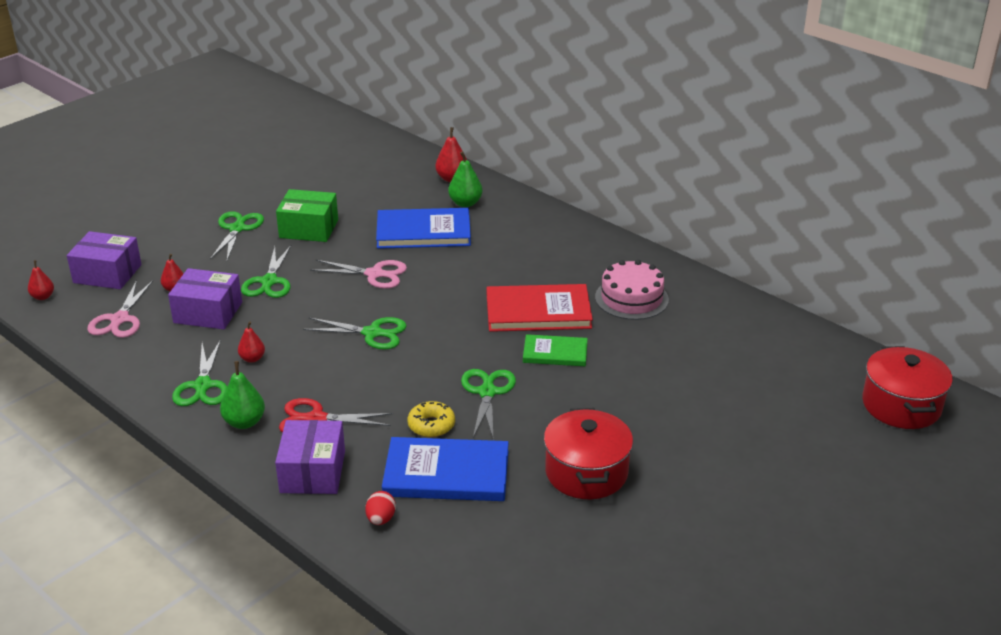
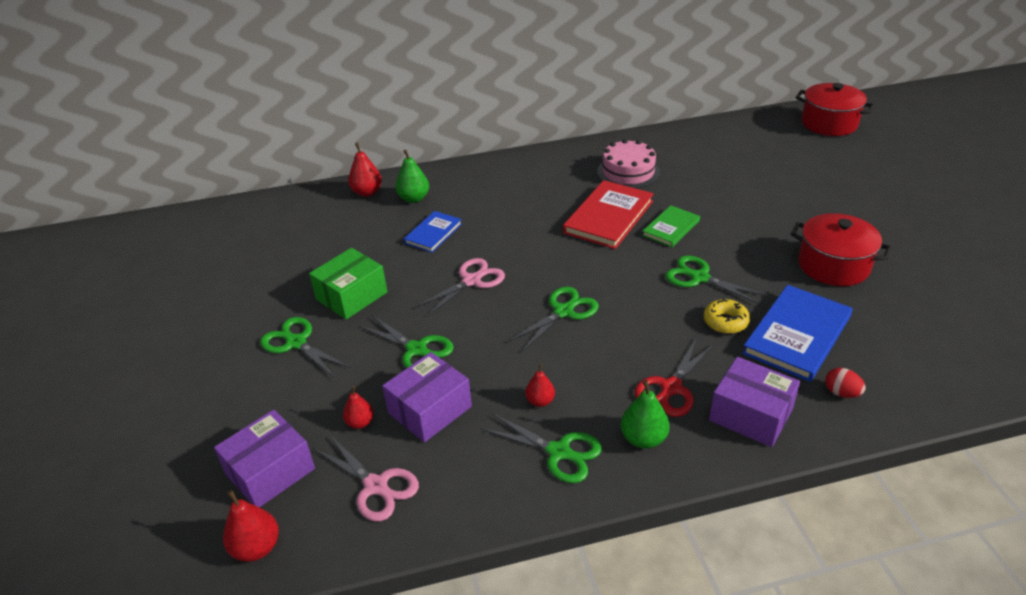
camera: 55 degrees left, 5 degrees up
(43, 297) = (257, 547): red pear -> red pear, size x1.53
(423, 232) = (433, 233): blue book -> blue book, size x0.59

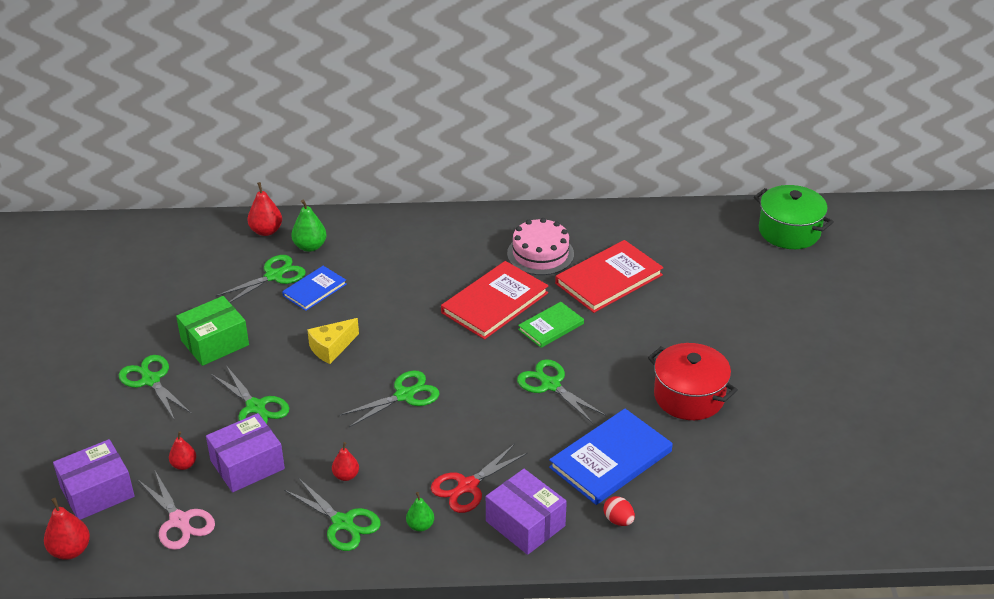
camera: 10 degrees right, 0 degrees up
(389, 228) = (274, 276): none -> green scissors
(471, 281) = (331, 348): pink scissors -> yellow cheese
(643, 438) = (420, 526): green pear -> green pear, size x0.65
(700, 182) = (608, 279): none -> red book
(725, 322) = (551, 434): yellow donut -> none
(829, 123) = (789, 231): red pot -> green pot

